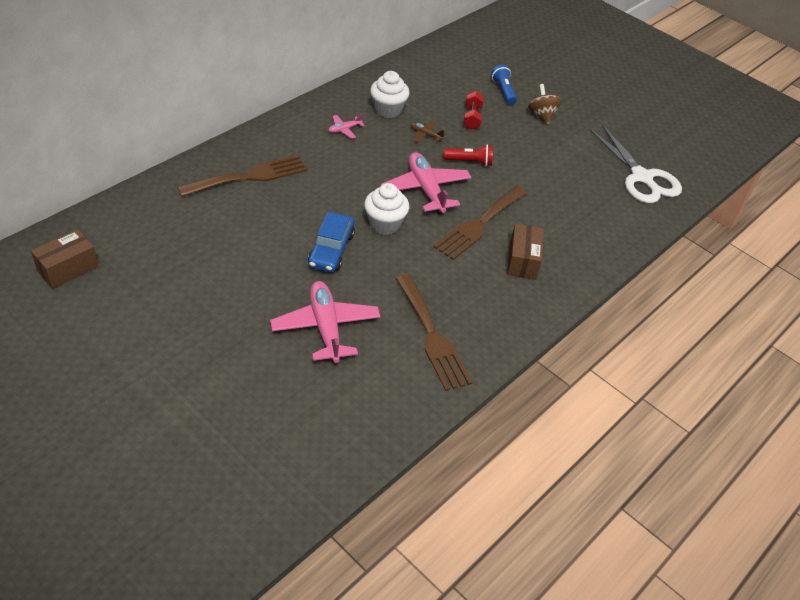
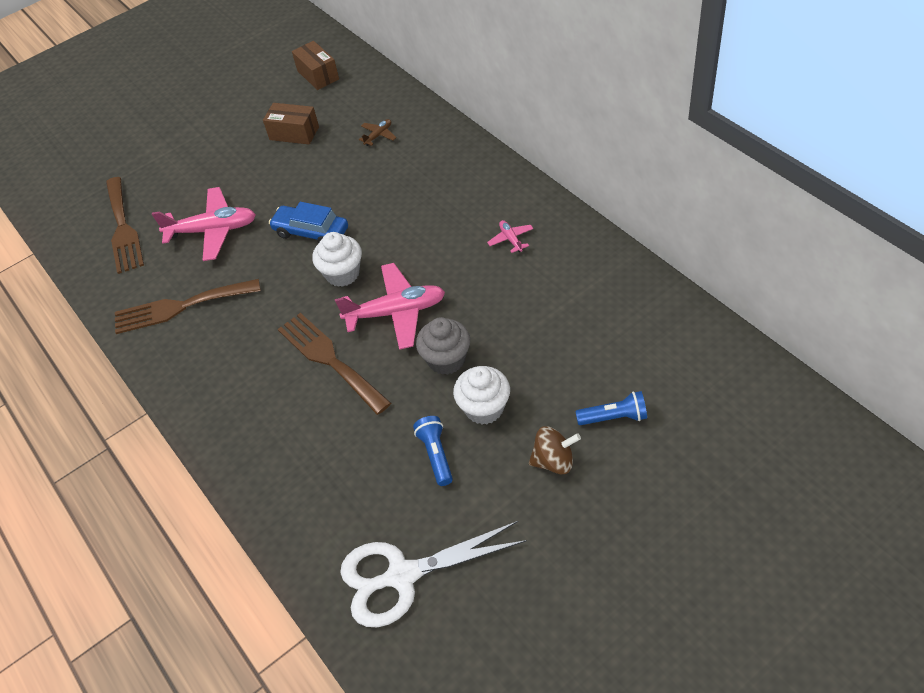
camera: 110 degrees right, 5 degrees up
(249, 176) = (428, 167): brown fork -> brown fork (123, 228)
(388, 110) = (554, 280): white cupcake -> white cupcake (484, 408)
(425, 135) = (502, 317): brown plane -> brown plane (378, 135)
(469, 162) = (446, 360): red flashlight -> grey cupcake
(472, 118) = (542, 371): red dumbbell -> none
(522, 261) = (263, 396): brown box -> brown box (294, 133)
(551, 165) = (436, 455): none -> blue flashlight

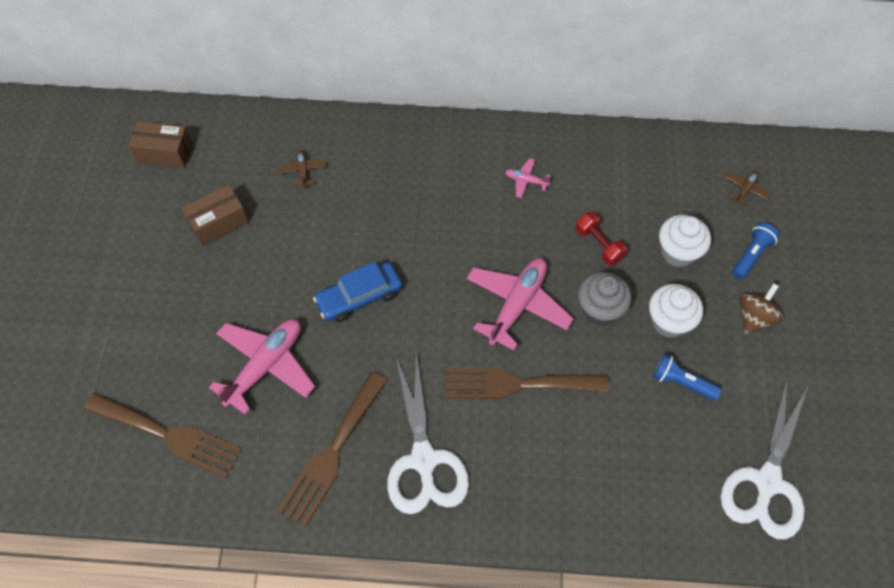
camera: 55 degrees left, 10 degrees up
(219, 354) = (423, 460): none -> white scissors
(342, 274) = (434, 310): white cupcake -> white cupcake (678, 252)
(505, 318) = (599, 244): none -> red dumbbell
(677, 368) = (745, 189): none -> brown plane

